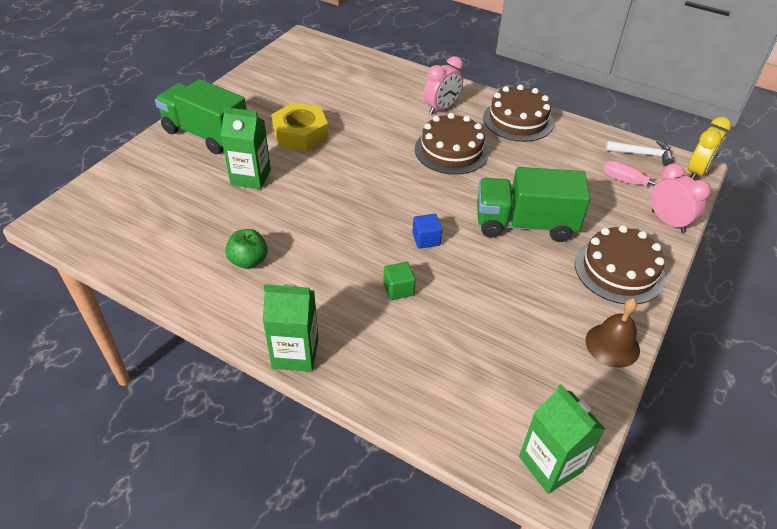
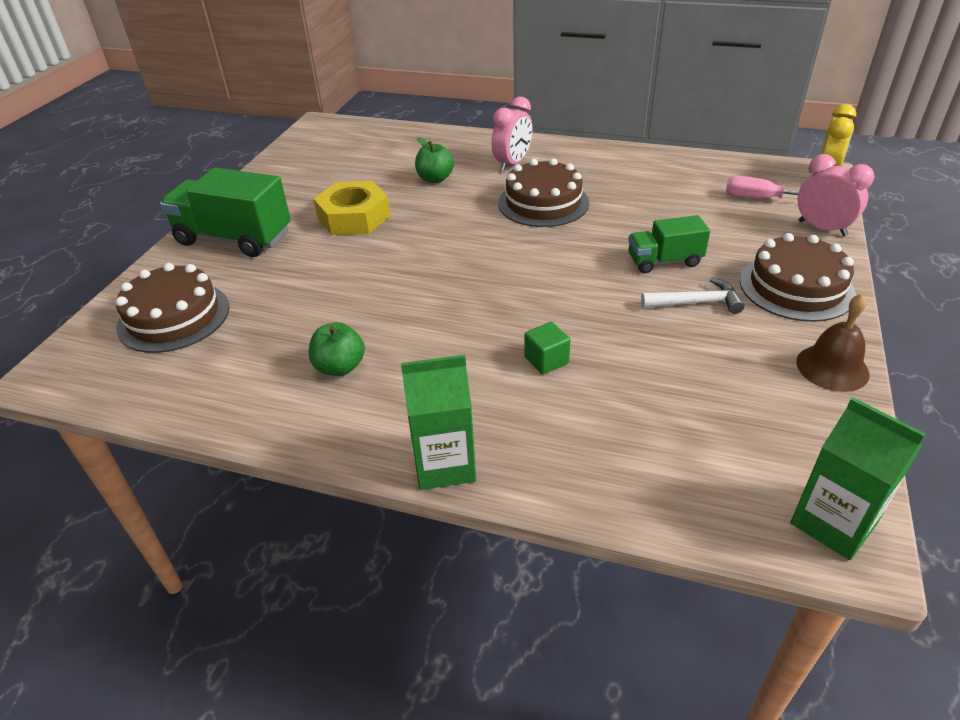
camera: 10 degrees left, 5 degrees down
(251, 177) = (308, 273): green carton -> none
(375, 110) = (435, 179): none -> green apple
(426, 239) = (555, 299): blue cube -> none
(518, 120) = (605, 160): brown cake -> brown cake (174, 317)
(524, 224) = (664, 261): green truck -> green truck, size x0.58
(642, 154) = (758, 169): white hammer -> white hammer (696, 303)

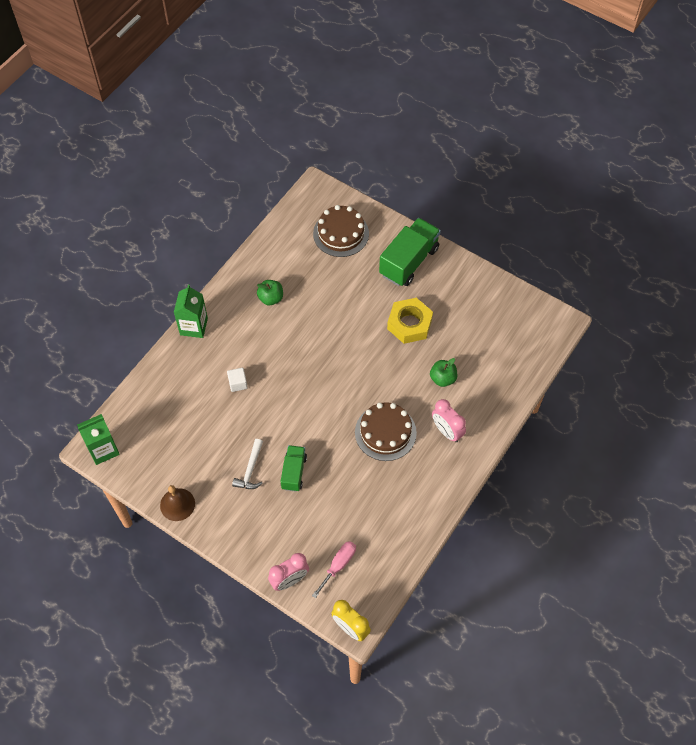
camera: 105 degrees right, 20 degrees up
(546, 360) = (238, 383): green cube -> white cube
(796, 287) = (241, 527): brown cake -> none

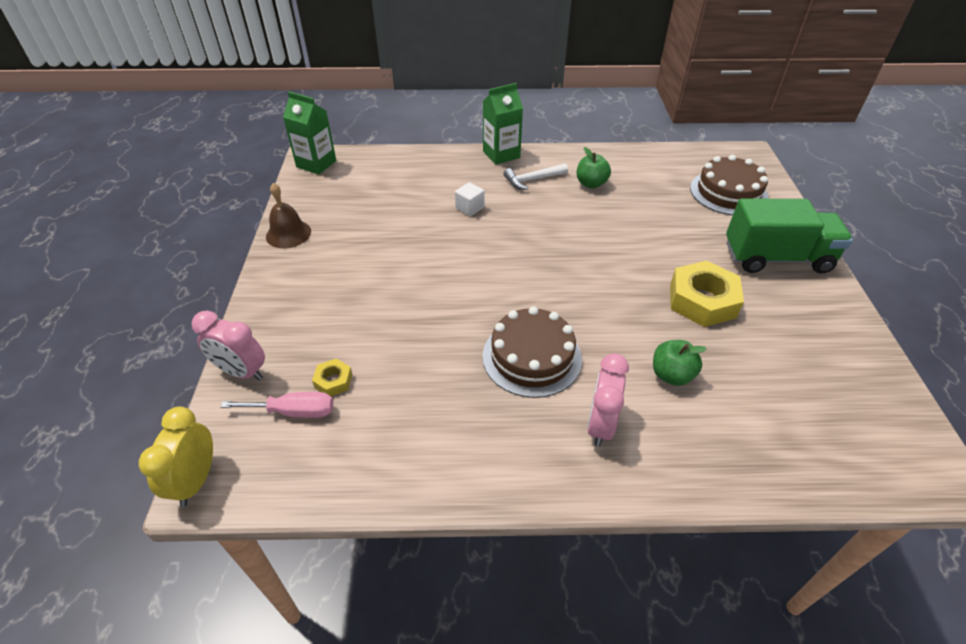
camera: 55 degrees right, 15 degrees down
(250, 470) = (373, 265): white hammer -> white hammer (532, 180)
(293, 472) = (399, 301): green truck -> none
(331, 537) = (333, 381): none -> yellow nut

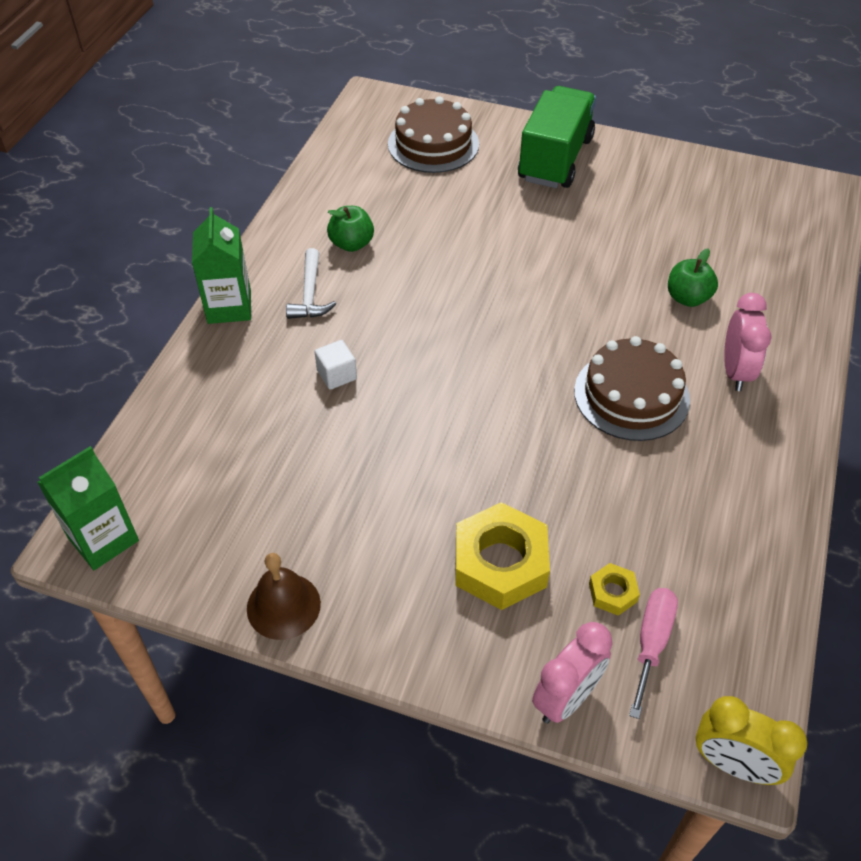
camera: 70 degrees left, 5 degrees up
(600, 425) = (735, 371): pink clock -> pink clock turned 120 degrees counterclockwise
(702, 301) = (596, 236): yellow nut -> yellow nut (500, 563)

